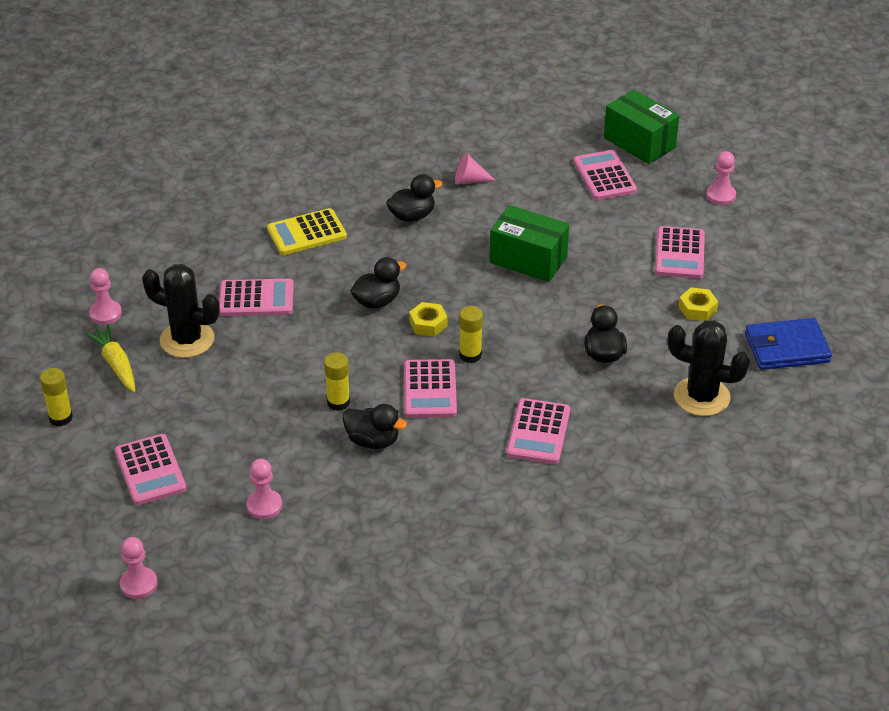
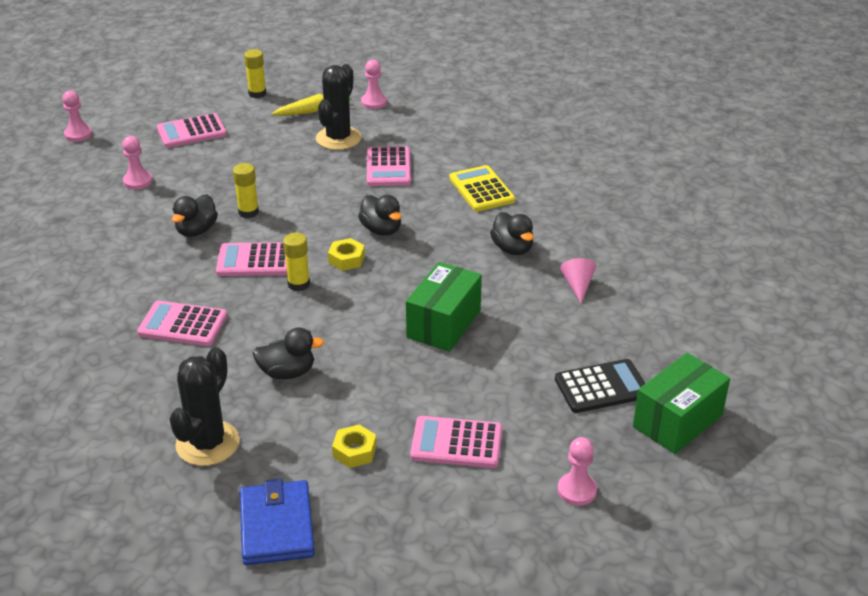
camera: 90 degrees right, 5 degrees down
(604, 176) = (601, 387): pink calculator -> black calculator

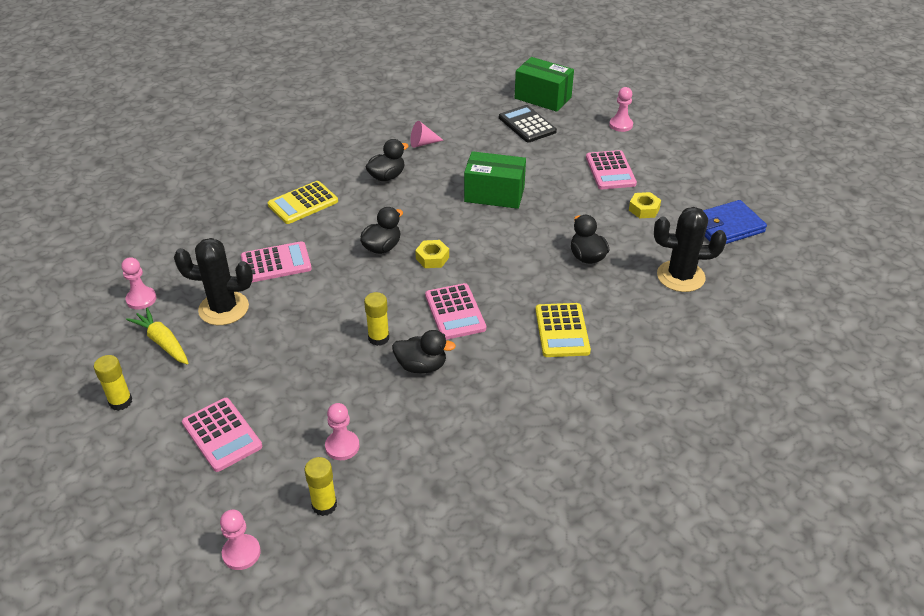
camera: 105 degrees left, 5 degrees up
(183, 325) = (562, 330): pink calculator -> yellow calculator
(298, 284) = (478, 277): yellow glue stick -> yellow glue stick (324, 505)

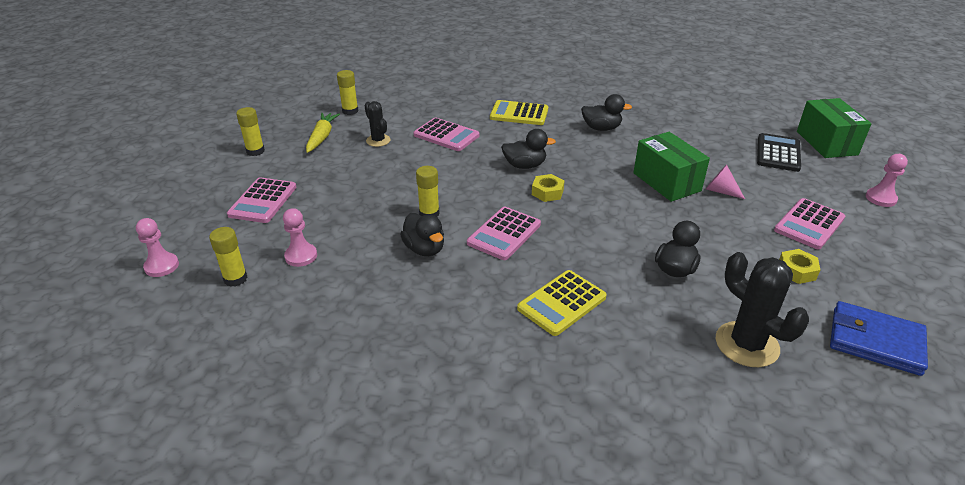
camera: 50 degrees right, 5 degrees down
(141, 299) = (350, 111): pink pawn -> yellow glue stick
(223, 308) = (378, 140): black cactus -> black cactus, size x0.58
(423, 143) = (664, 123): pink cone -> pink cone (720, 191)

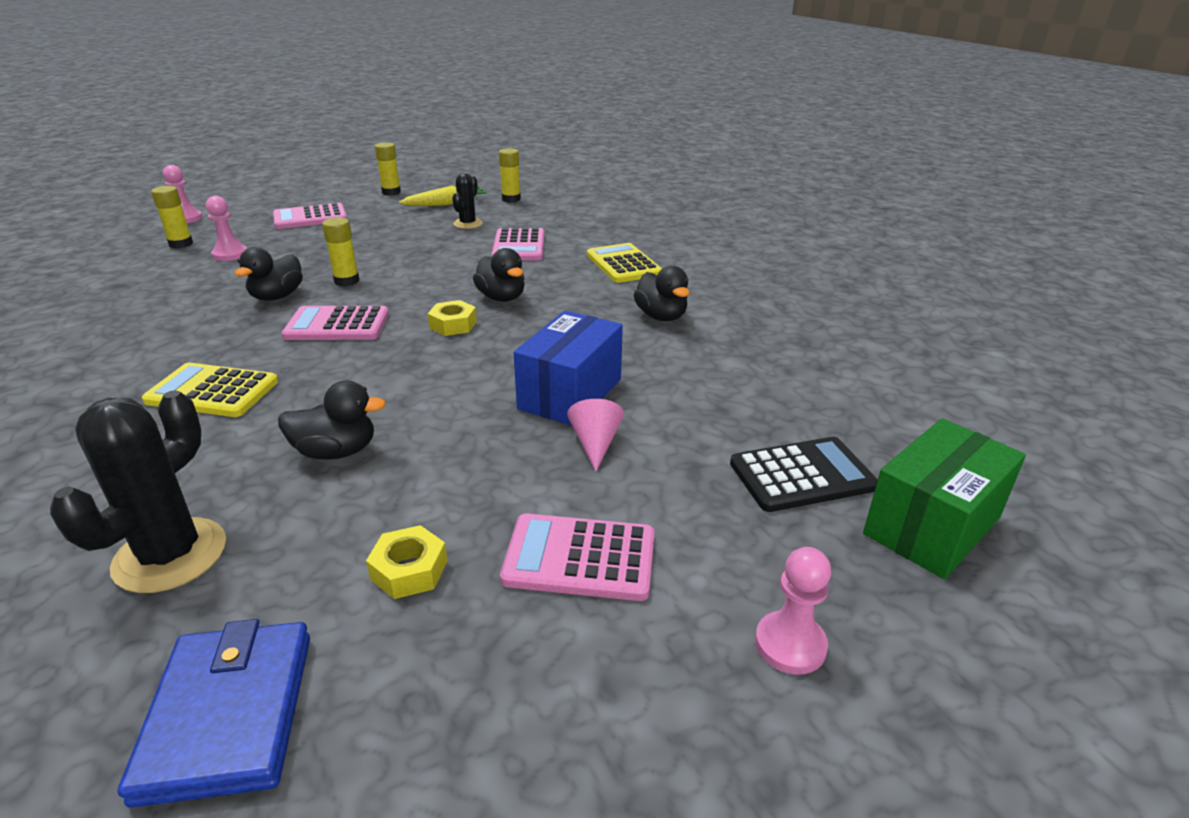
camera: 55 degrees right, 5 degrees down
(666, 182) = (570, 394): green box -> blue box

